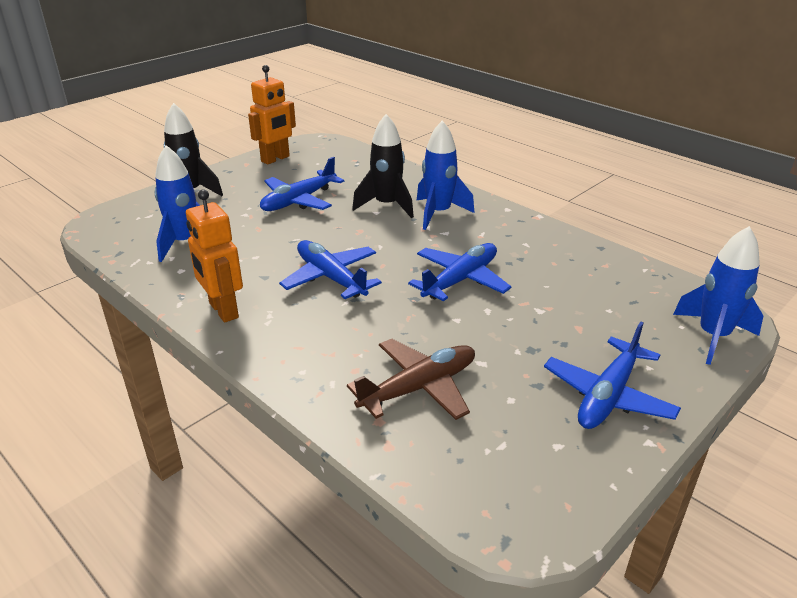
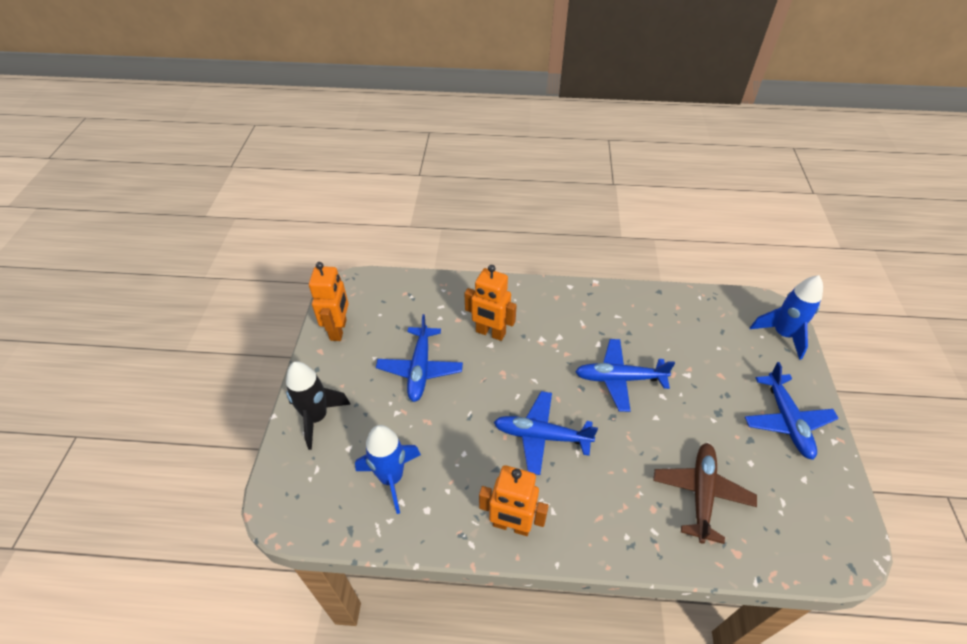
camera: 40 degrees left, 15 degrees up
(387, 205) = (490, 333): black rocket -> orange robot
(438, 213) = (533, 319): blue rocket -> none
(460, 280) = (619, 379): blue plane -> blue plane turned 90 degrees counterclockwise

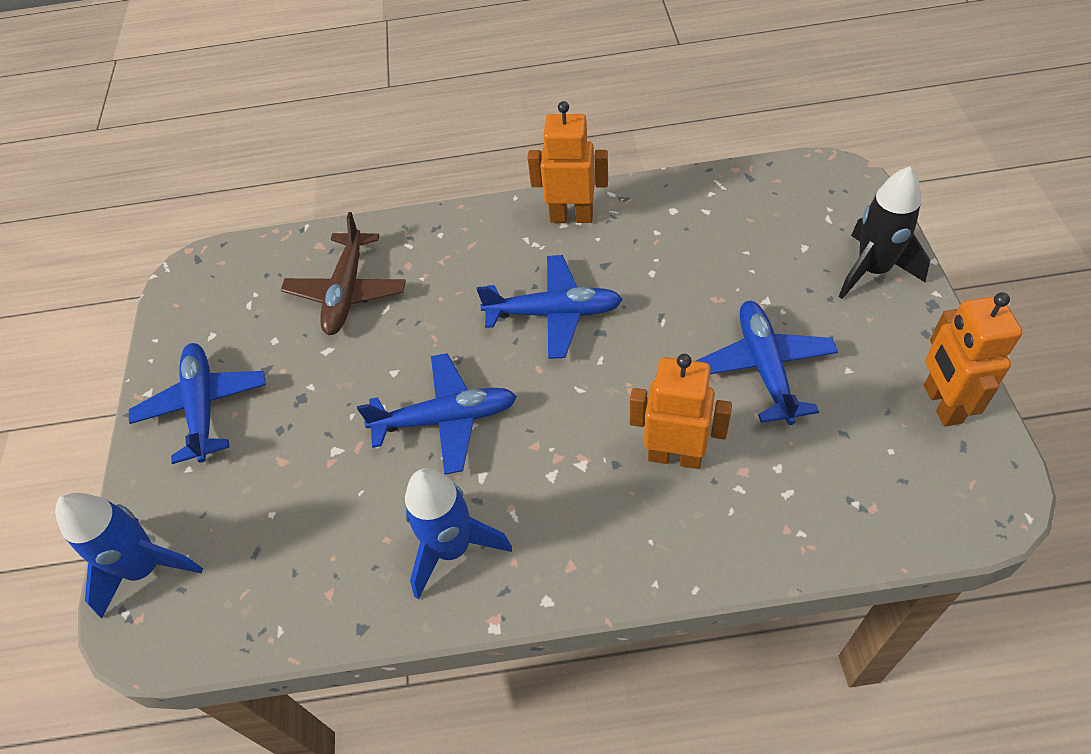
camera: 175 degrees right, 5 degrees up
(391, 478) = (730, 229): blue rocket -> blue rocket (452, 548)

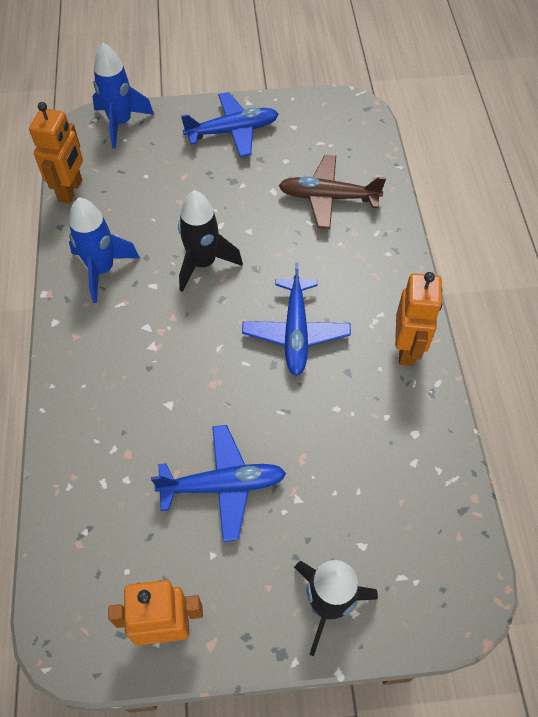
camera: 85 degrees right, 5 degrees up
(446, 419) = (203, 263): blue plane -> black rocket
(675, 456) = (149, 407): orange robot -> orange robot (71, 191)

